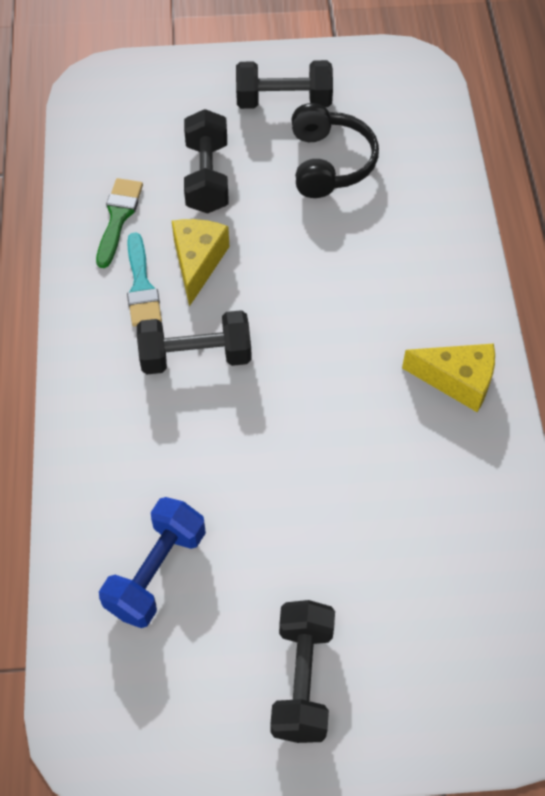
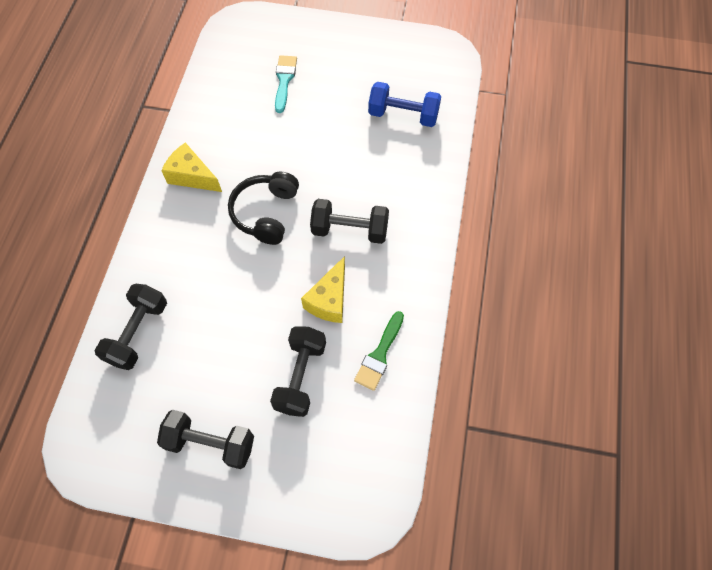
camera: 165 degrees left, 5 degrees up
(141, 286) = (374, 290): turquoise brush -> turquoise brush (284, 80)
(156, 572) = (403, 115): blue dumbbell -> blue dumbbell turned 60 degrees clockwise
(302, 679) = (342, 55): black dumbbell -> black dumbbell (138, 333)
(329, 163) = (199, 365): black headphones -> black headphones (266, 213)

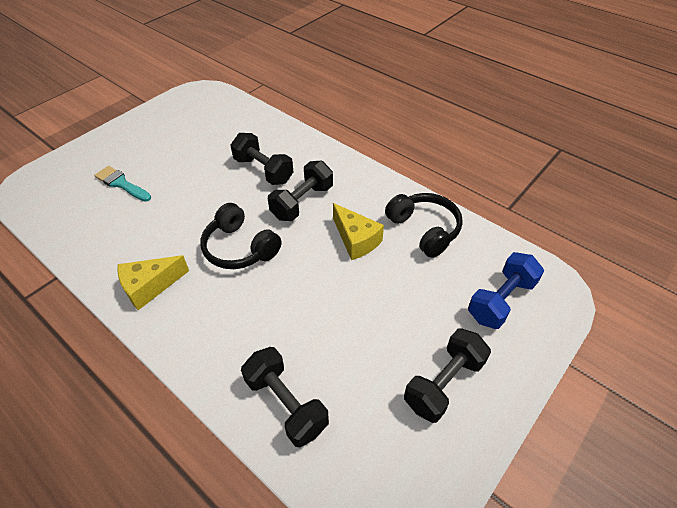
camera: 60 degrees left, 15 degrees down
(300, 376) = (414, 287): black dumbbell -> black dumbbell (263, 170)
(379, 354) = (424, 229): green brush -> black headphones
(403, 115) = (229, 133): blue dumbbell -> blue dumbbell (500, 300)

